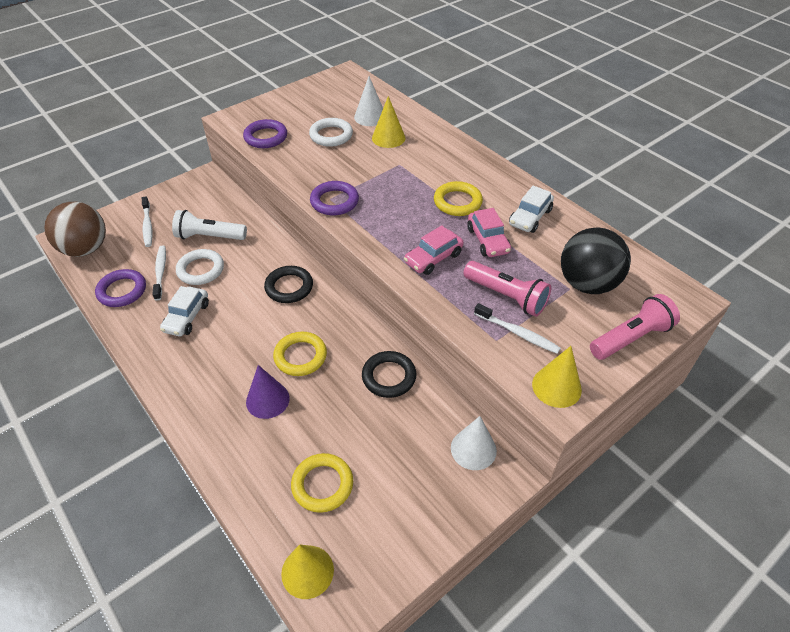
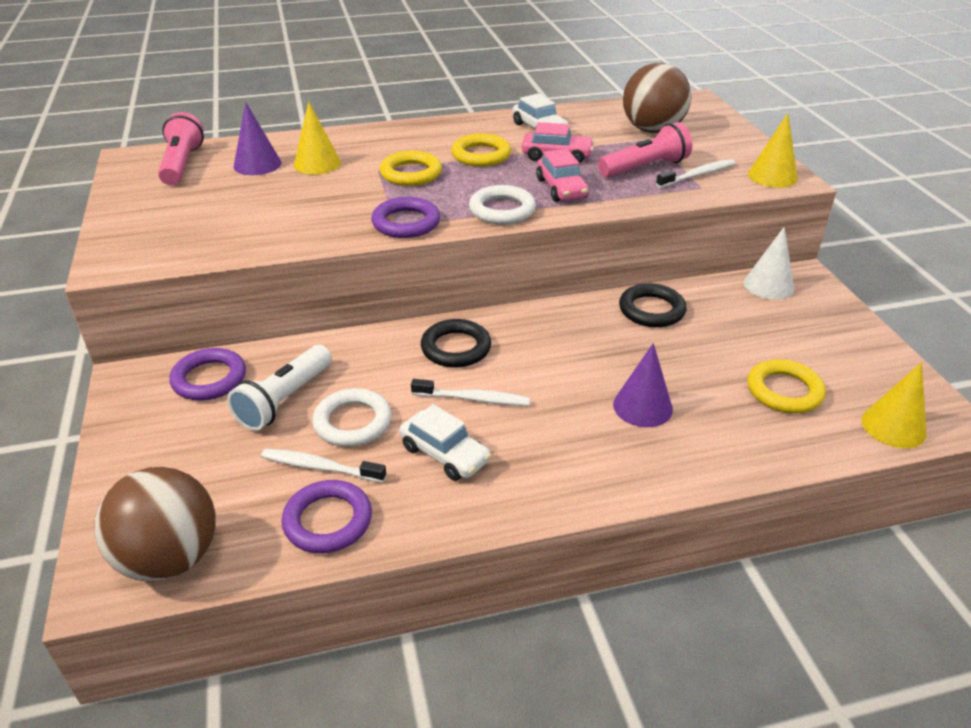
camera: 65 degrees left, 10 degrees down
(147, 225) = (186, 465): white toothbrush -> white toothbrush (473, 399)
(266, 137) = (202, 243): purple ring -> purple ring (209, 379)
(300, 356) = (585, 365): yellow ring -> yellow ring (411, 173)
(331, 135) = (263, 197): white ring -> white ring (502, 210)
(370, 117) = (257, 164): white cone -> purple cone
(587, 284) = (652, 130): black ball -> brown ball
(631, 337) = (729, 132): pink flashlight -> pink flashlight (182, 164)

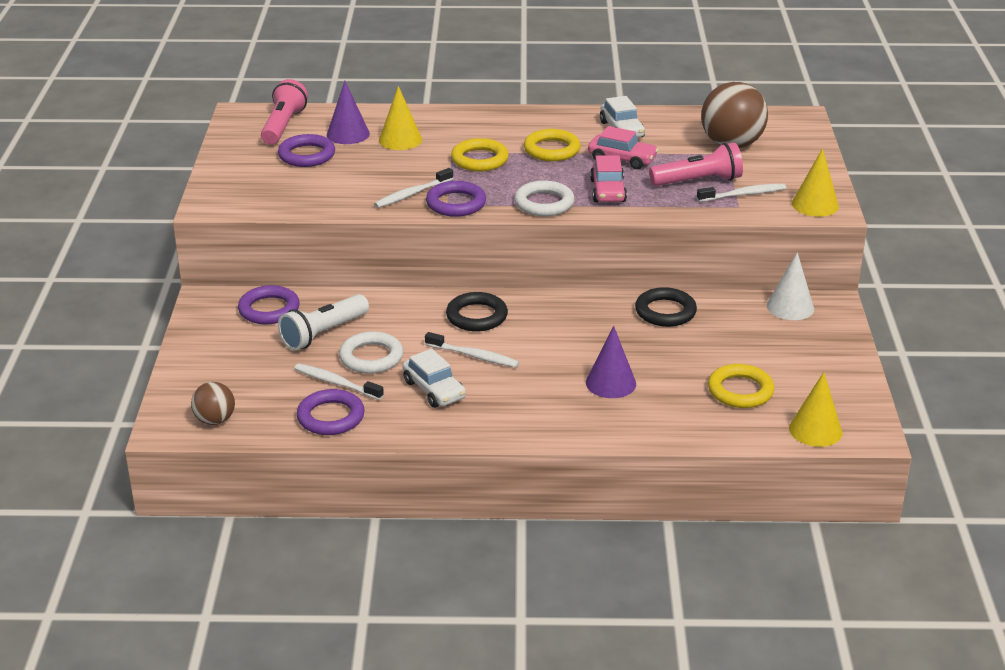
camera: 15 degrees right, 5 degrees down
(170, 558) = (215, 420): brown ball -> brown ball, size x0.54
(217, 192) = (307, 155): none -> purple ring
(352, 219) = (412, 194): none -> white toothbrush

